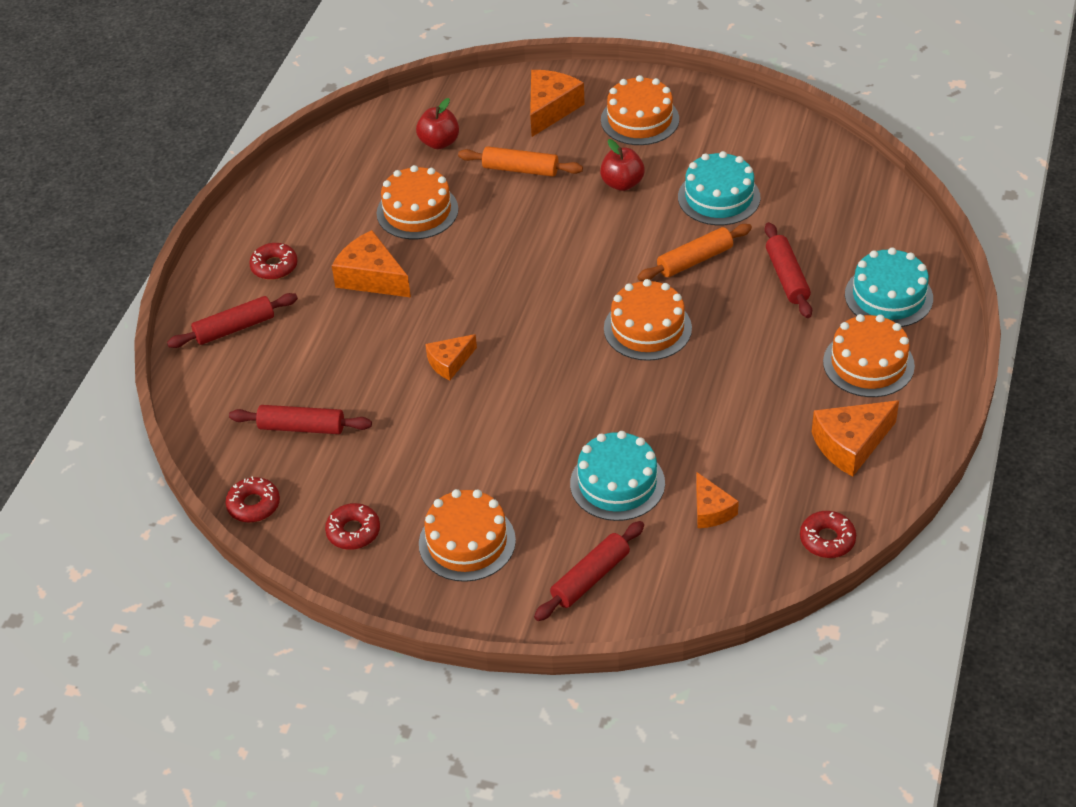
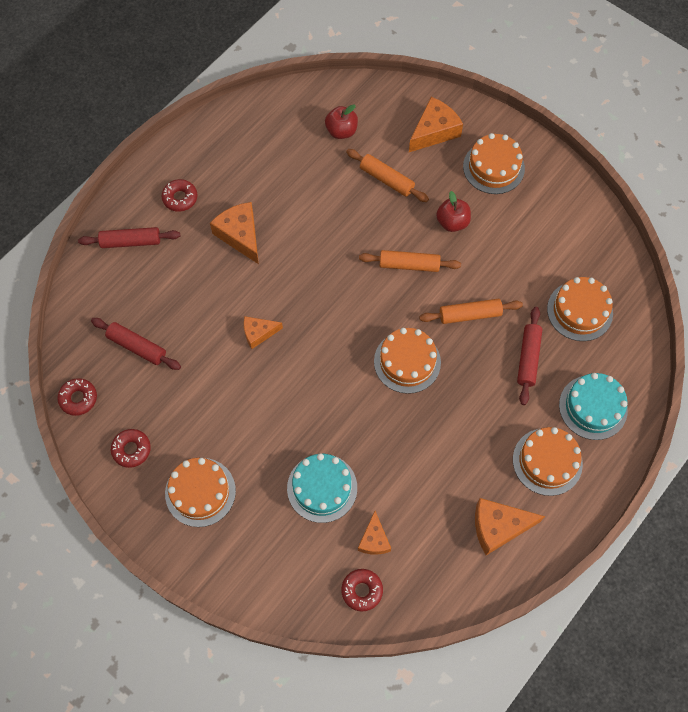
camera: 20 degrees right, 20 degrees up
(417, 211) = (298, 188): orange cake -> orange cake (579, 311)
(590, 578) = (266, 559): red rolling pin -> none
(595, 238) = (409, 265): none -> orange rolling pin
(719, 197) = (515, 264): turquoise cake -> none
(827, 539) = (441, 601): red donut -> red donut (362, 590)

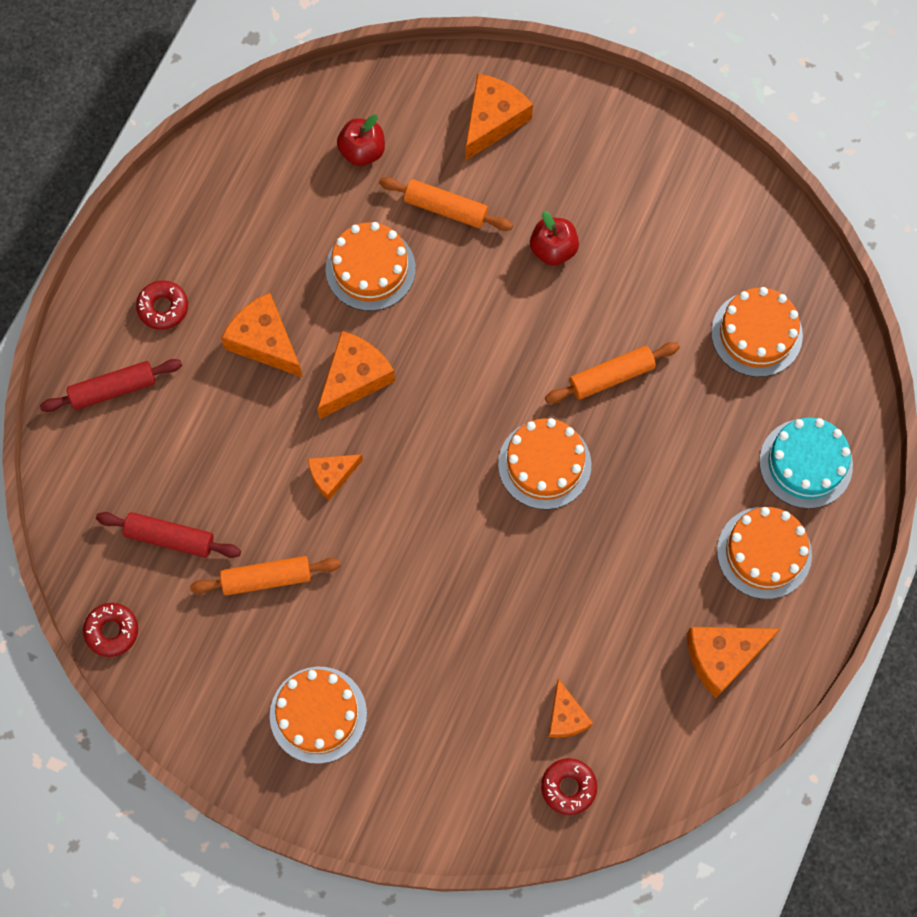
camera: 15 degrees left, 5 degrees up
(131, 449) = (207, 682): red donut -> none
(293, 273) = (354, 378): none -> orange cheese
(322, 488) = (478, 666): turquoise cake -> none
(409, 265) = (510, 326): orange rolling pin -> orange rolling pin (266, 578)
(493, 167) = (589, 154): orange cake -> orange cake (370, 269)
(528, 358) = (704, 418): red rolling pin -> none

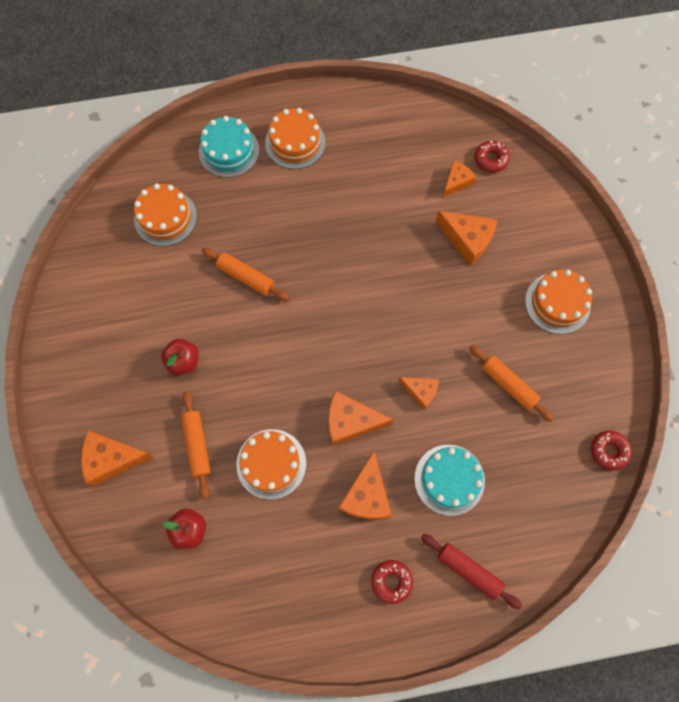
camera: 125 degrees left, 0 degrees up
(170, 538) = (530, 459): red rolling pin -> none
(215, 436) = (449, 479): none -> turquoise cake
(544, 464) = (326, 279): orange cake -> none
(723, 656) = (366, 130): orange cheese -> orange cheese (467, 239)

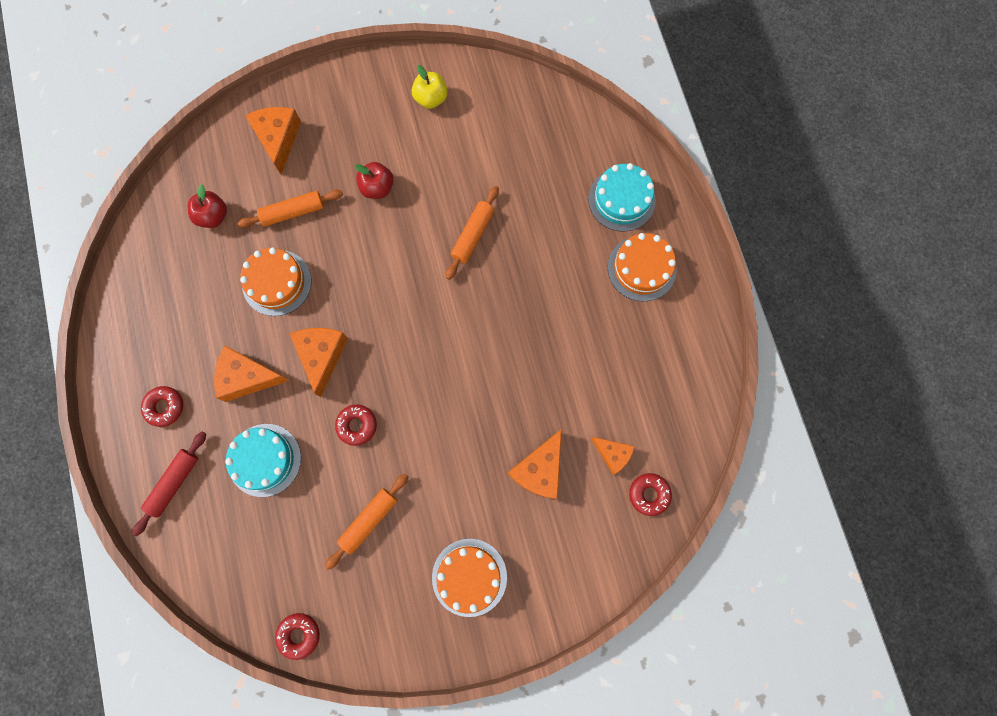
camera: 85 degrees right, 5 degrees up
(96, 305) = (431, 98): none -> yellow apple
(165, 217) = (533, 147): orange cake -> none
(420, 391) = (357, 425): orange cheese -> red donut

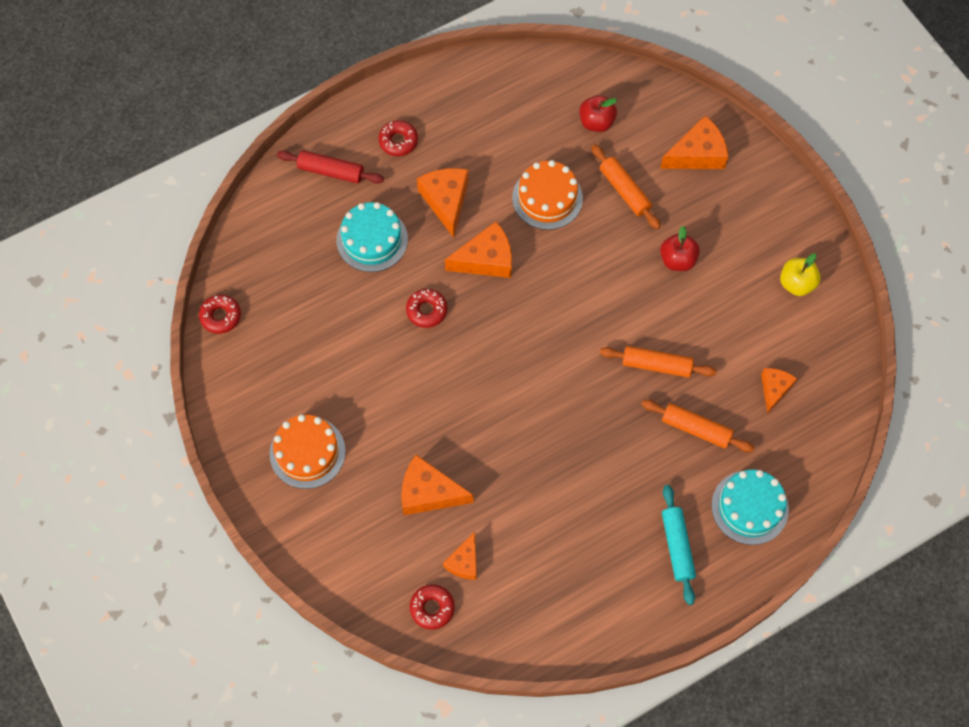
camera: 75 degrees right, 10 degrees down
(369, 521) = (338, 347): orange rolling pin -> orange rolling pin (696, 429)
(522, 147) = (774, 389): none -> orange cheese
(641, 268) = (677, 546): orange cake -> turquoise rolling pin

